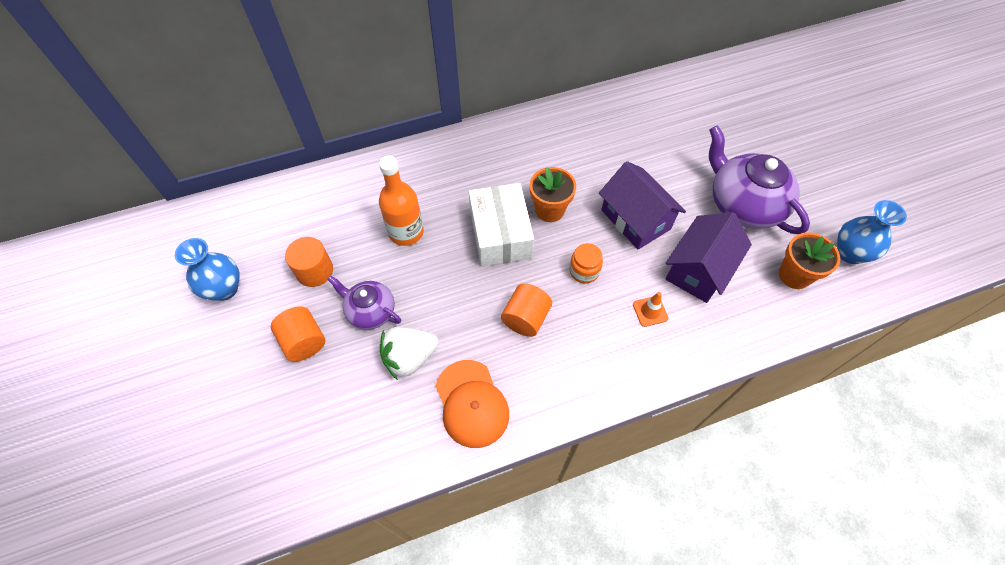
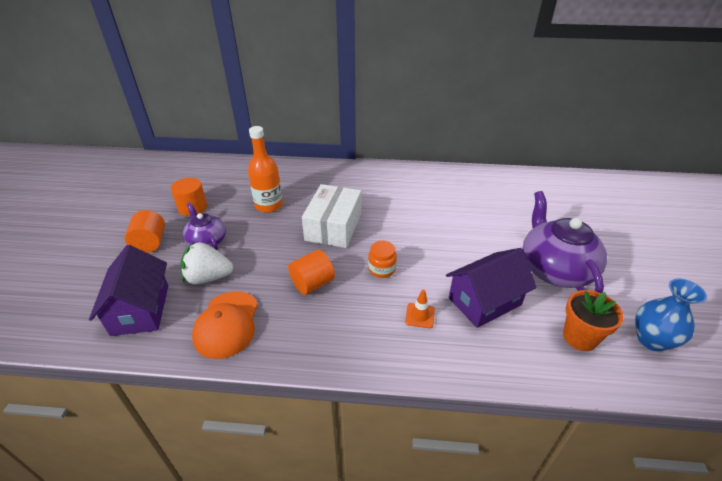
camera: 25 degrees right, 20 degrees down
(224, 289) = (132, 199): blue vase -> none
(549, 210) = (382, 223): orange flower pot -> none
(635, 219) = (448, 250): purple house -> purple house (140, 309)

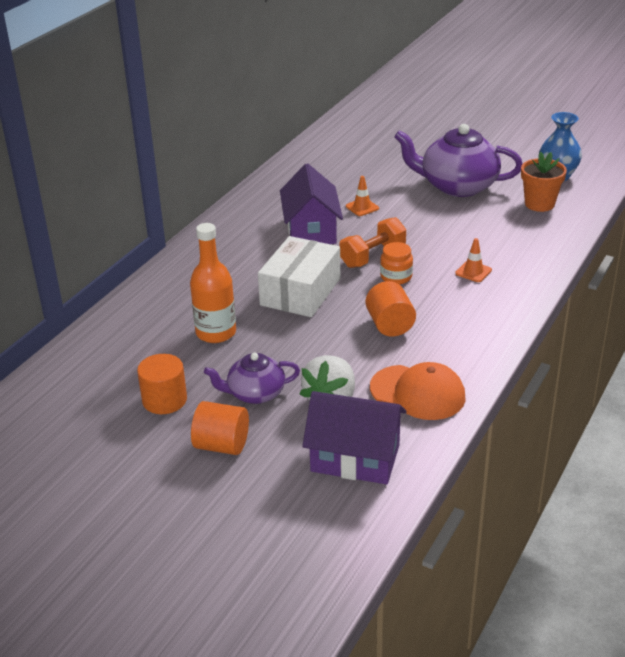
camera: 65 degrees left, 5 degrees down
(333, 226) = (300, 292): white box -> white box turned 75 degrees clockwise
(402, 248) = (372, 256): none -> orange dumbbell
(469, 224) = (362, 207): none -> orange traffic cone
(484, 301) = (475, 233): purple house -> purple house (311, 230)

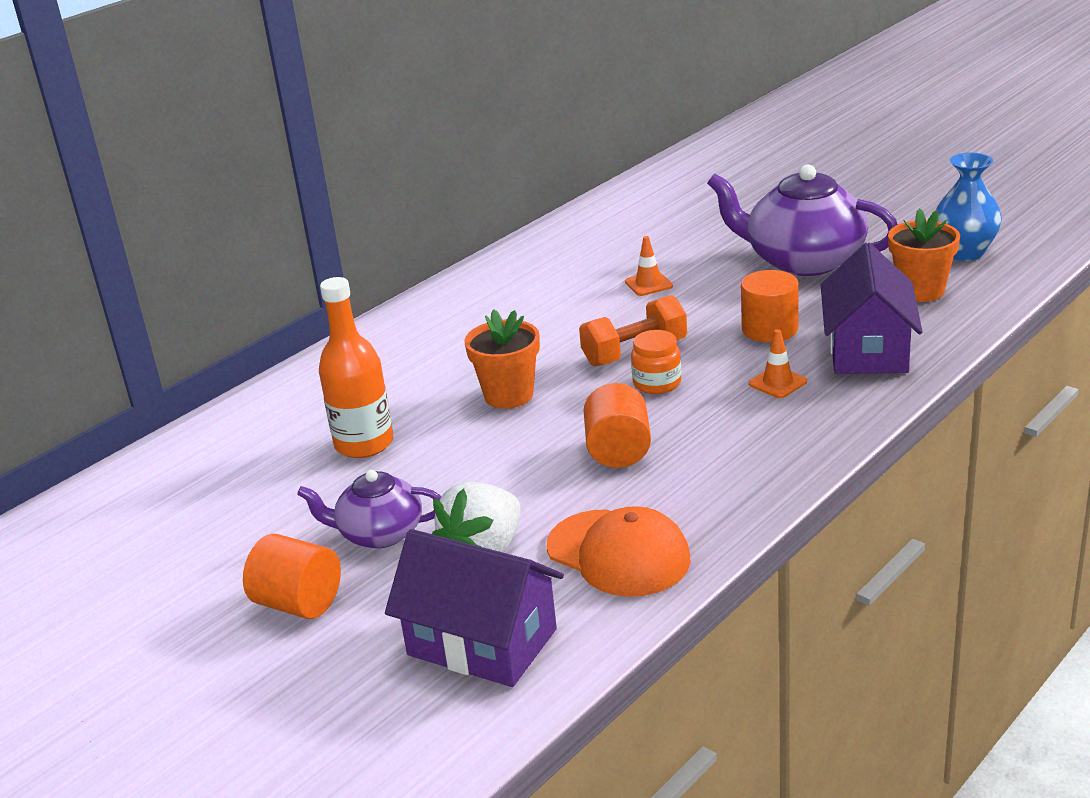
camera: 15 degrees right, 5 degrees down
(164, 400) = (250, 531): orange cylinder -> orange cylinder (770, 329)
(300, 292) = (508, 395): white box -> orange flower pot
(311, 230) = (561, 311): purple house -> purple house (868, 349)

